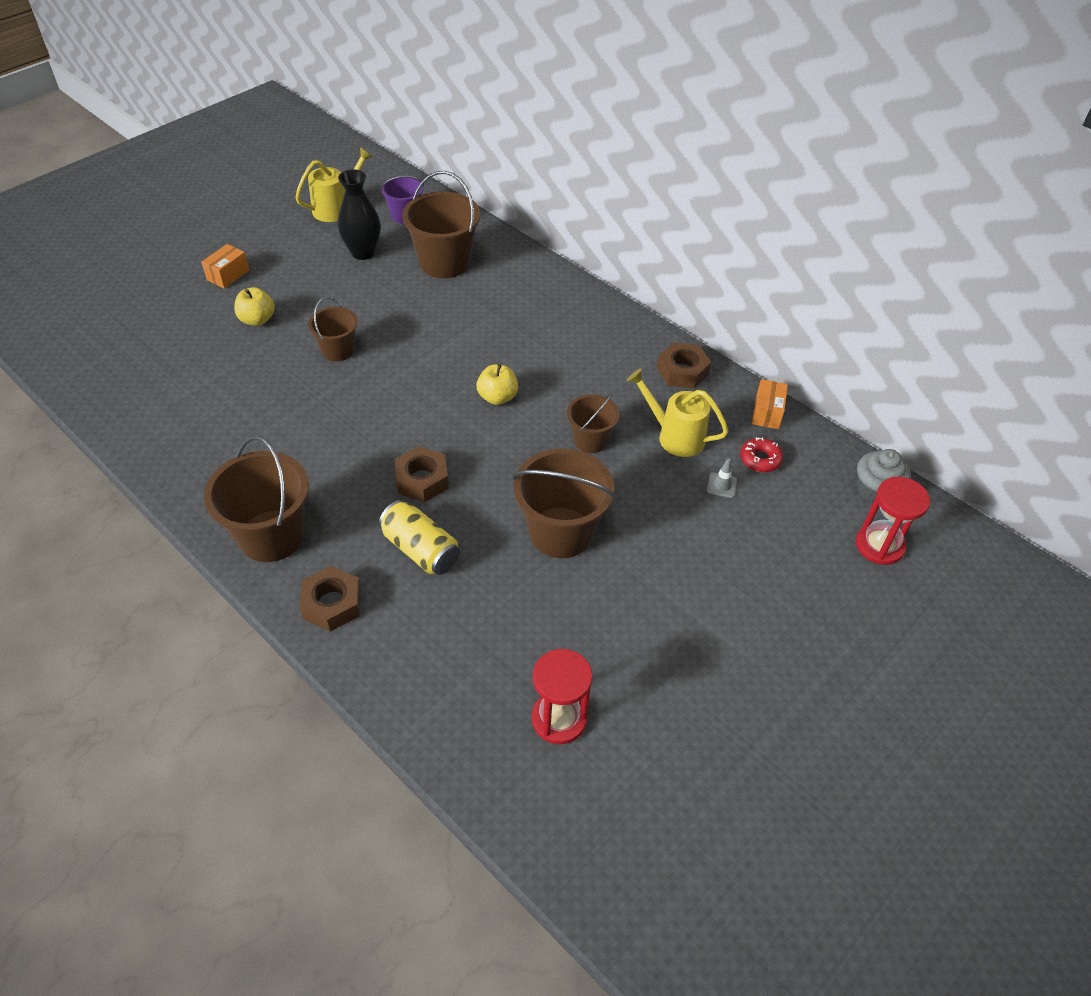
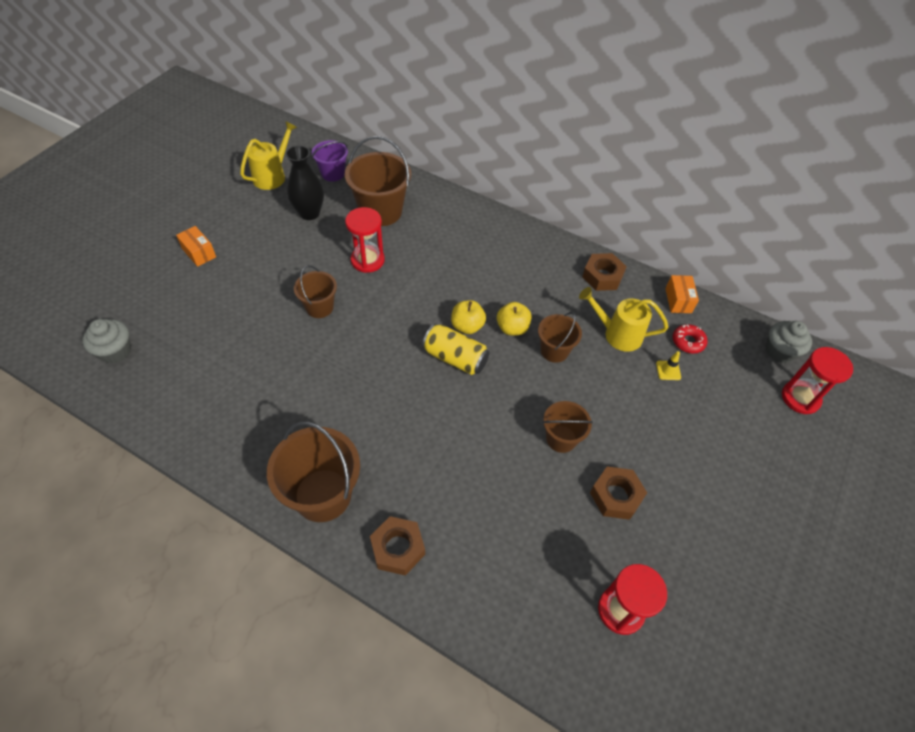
camera: 15 degrees left, 5 degrees up
(107, 357) = (115, 351): none -> grey cupcake
(228, 275) = (199, 253): orange box -> orange box turned 60 degrees counterclockwise
(257, 320) = (239, 291): yellow apple -> yellow apple (512, 328)
(410, 311) = (367, 260): none -> red hourglass
(420, 550) = (454, 480): yellow can -> yellow can (455, 358)
(422, 480) = (432, 414): brown nut -> brown nut (616, 496)
(561, 532) = (561, 439): brown bucket -> brown bucket, size x0.58
(722, 485) = (668, 370): grey traffic cone -> yellow traffic cone

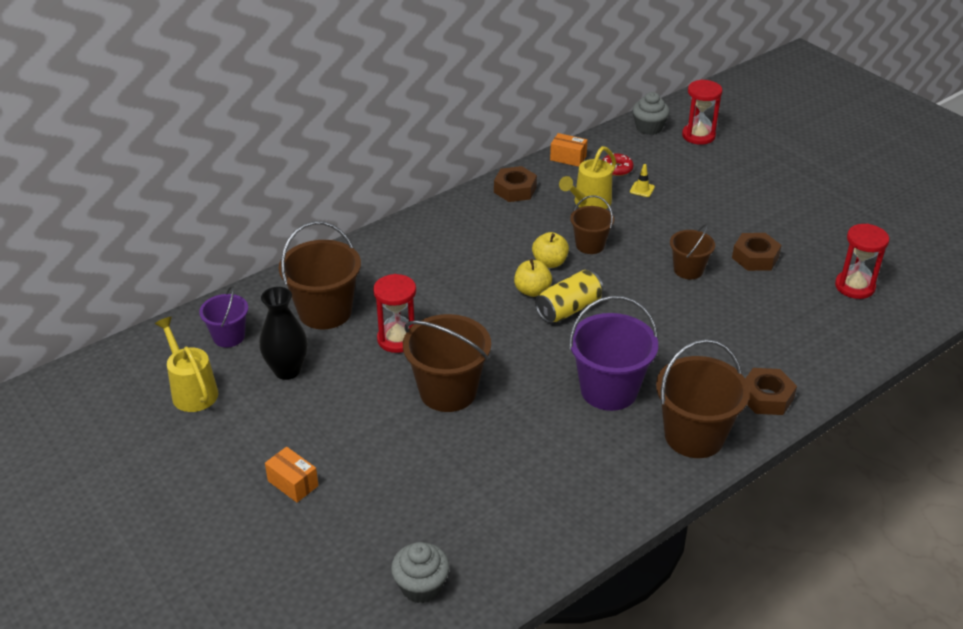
camera: 65 degrees left, 15 degrees down
(199, 253) = (293, 483): orange box -> orange box turned 60 degrees clockwise
(319, 307) = (448, 391): brown bucket -> brown bucket, size x1.72
(360, 414) = (609, 390): none -> purple bucket

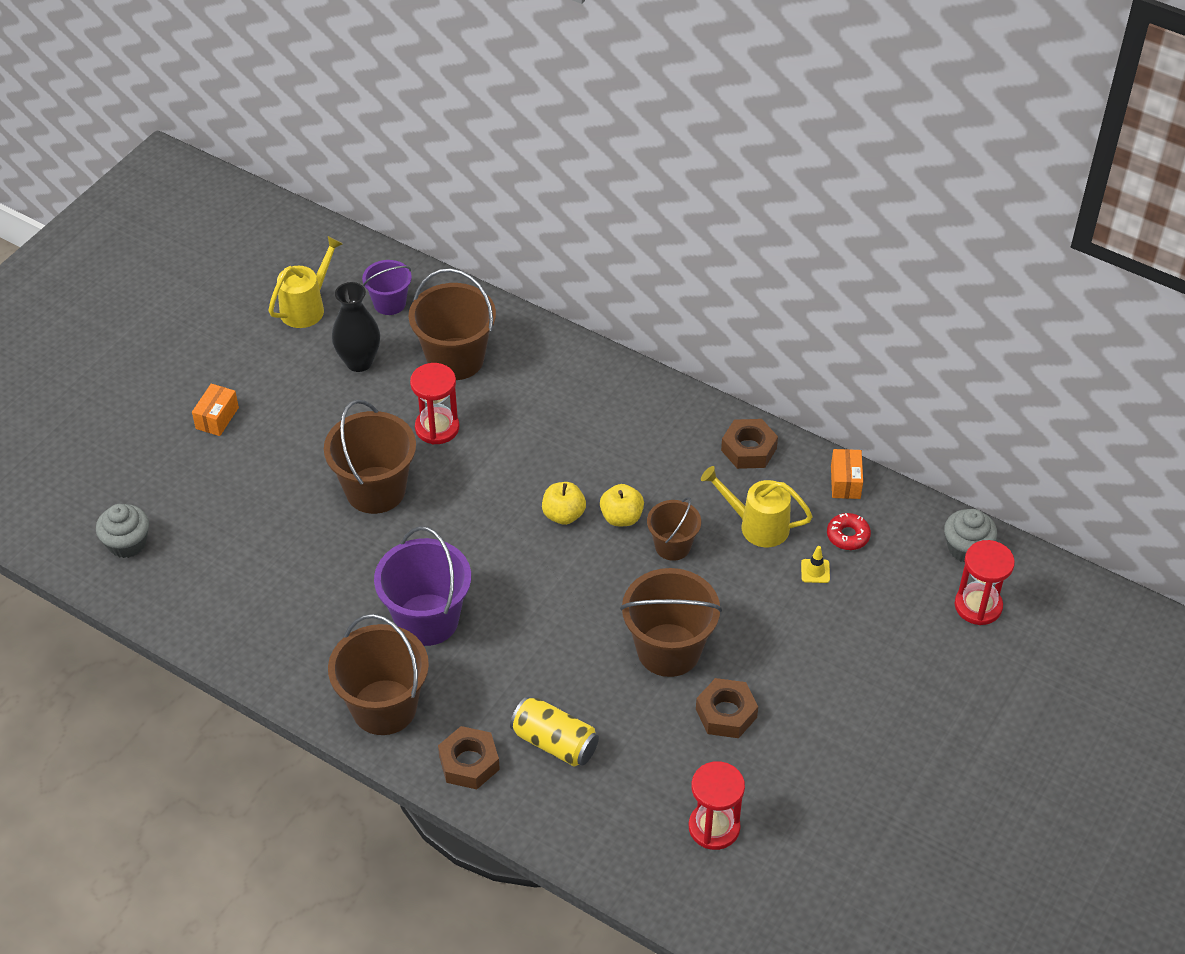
camera: 70 degrees right, 10 degrees up
(569, 309) = (546, 554): yellow can -> yellow can (554, 743)
(688, 270) = (668, 650): brown bucket -> brown bucket, size x1.72

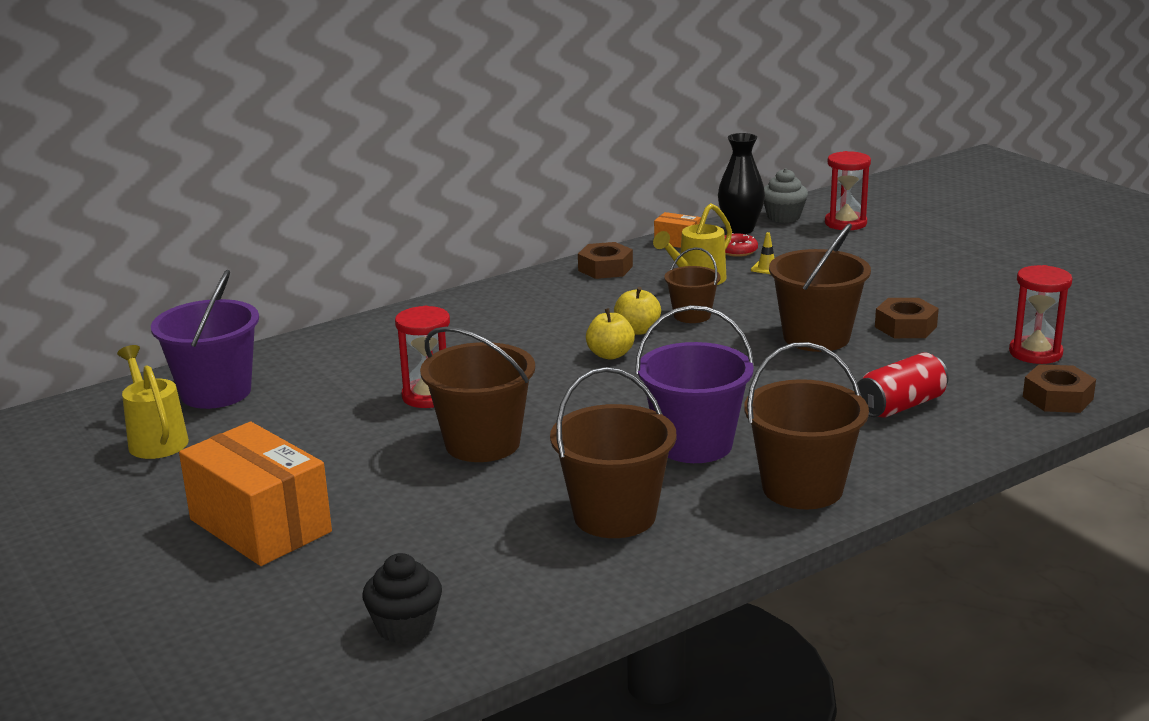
camera: 65 degrees left, 25 degrees down
(127, 543) = (405, 627): grey cupcake -> black cupcake
(217, 418) = (260, 525): orange box -> orange box, size x2.20
(359, 362) = (281, 423): black vase -> black vase (740, 229)
(389, 303) = (216, 392): purple bucket -> purple bucket, size x1.72
(455, 359) = (342, 371): brown bucket -> brown bucket (614, 516)
(469, 763) = (905, 453): brown nut -> brown nut (1057, 398)
(554, 743) = (901, 406): yellow can -> red can

